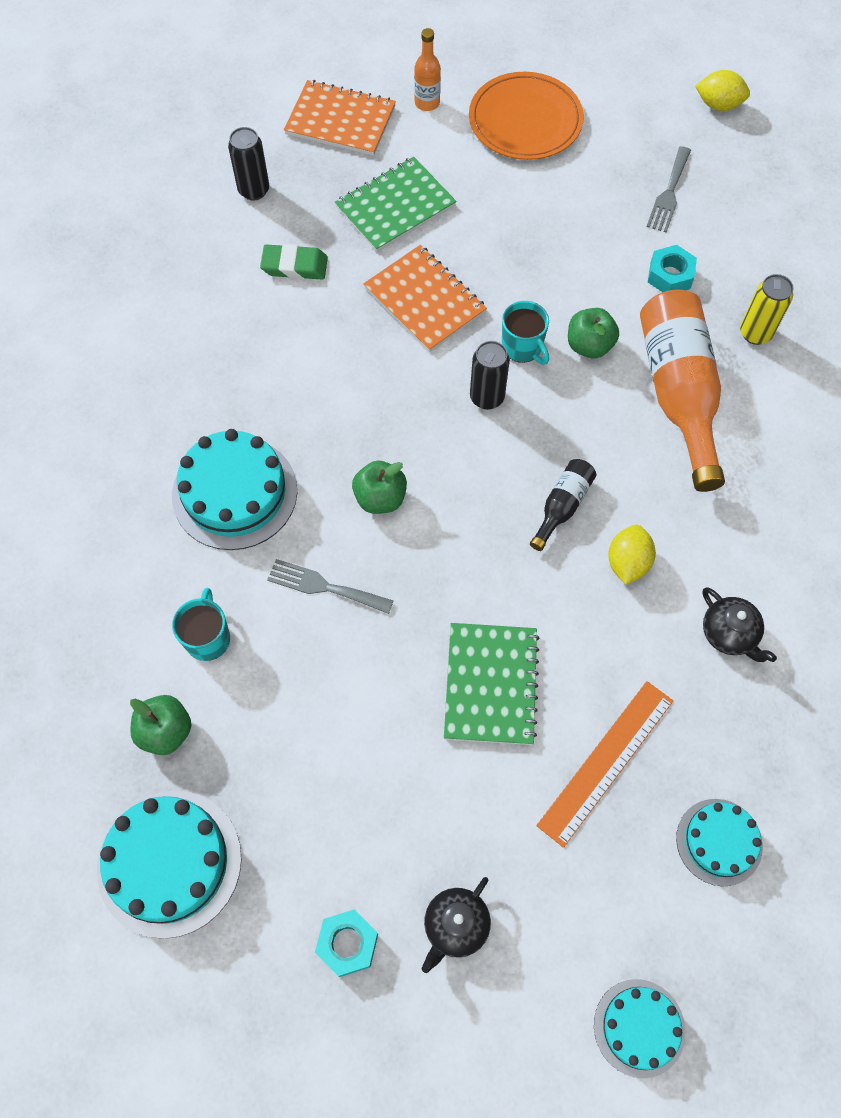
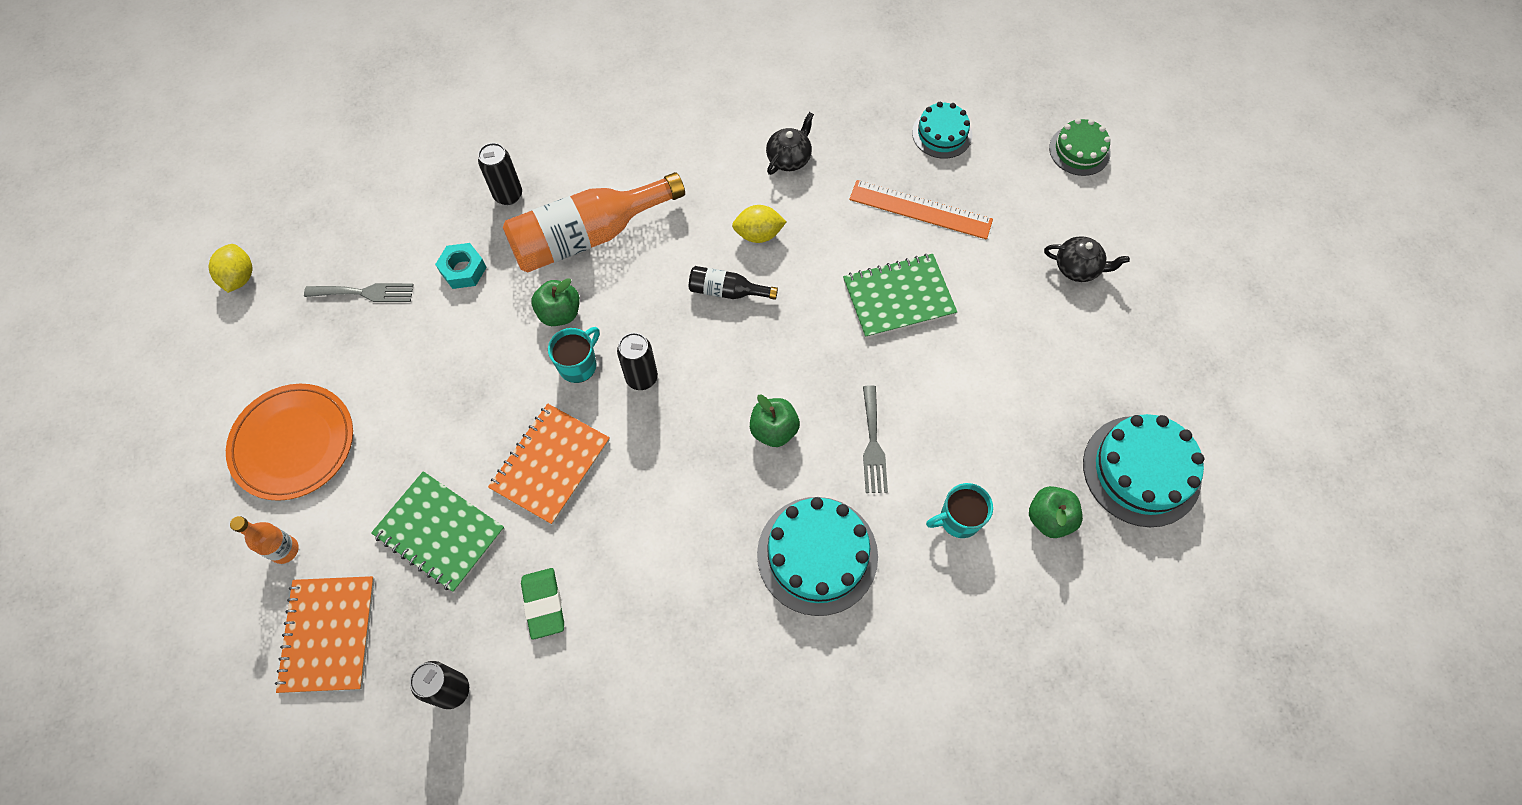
camera: 110 degrees left, 0 degrees up
(347, 944) = (1126, 329): turquoise nut -> none
(639, 1027) = (1079, 150): turquoise cake -> green cake
(755, 333) = (508, 195): yellow can -> black can

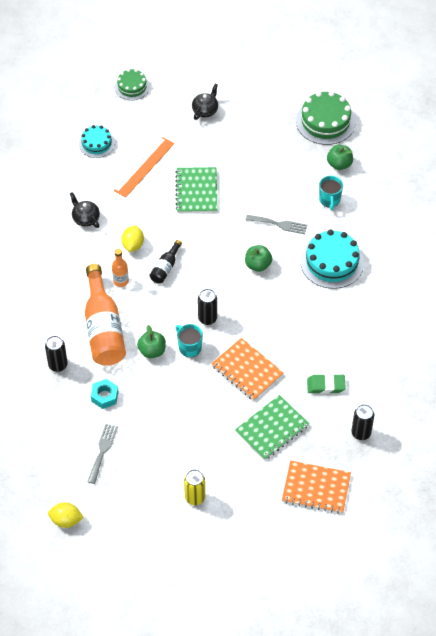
camera: 75 degrees left, 10 degrees down
(285, 550) = (261, 506): orange bottle -> orange bottle (121, 281)
(293, 443) = (195, 497): orange plate -> yellow can
(1141, 470) = (325, 121): turquoise cake -> green cake

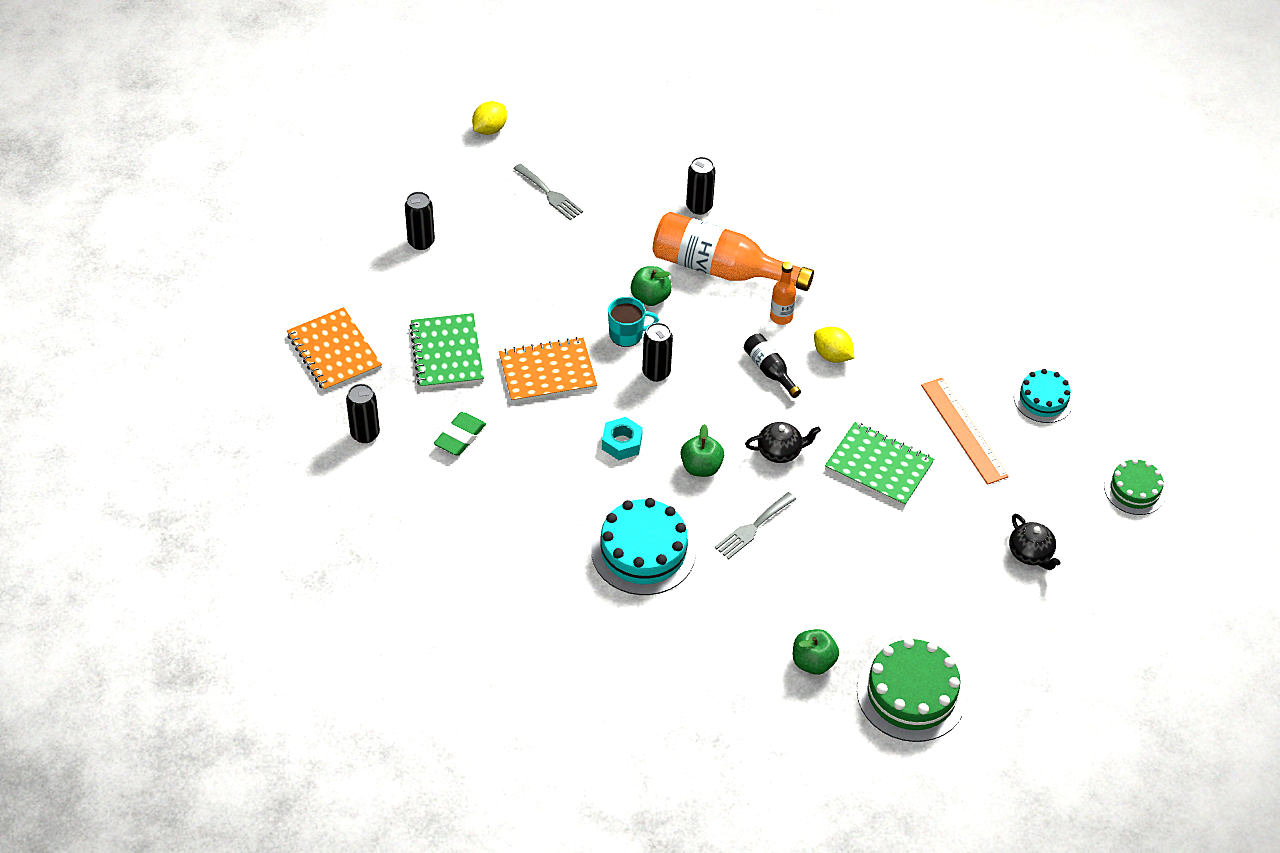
camera: 120 degrees right, 5 degrees down
(85, 218) = (912, 329): black teapot -> black teapot (780, 451)
(105, 396) = (621, 227): turquoise nut -> turquoise nut (622, 443)
(195, 497) = (421, 242): yellow can -> black can
(316, 488) = (334, 351): orange notebook -> orange notebook turned 75 degrees counterclockwise
(329, 200) = (754, 611): turquoise mug -> none

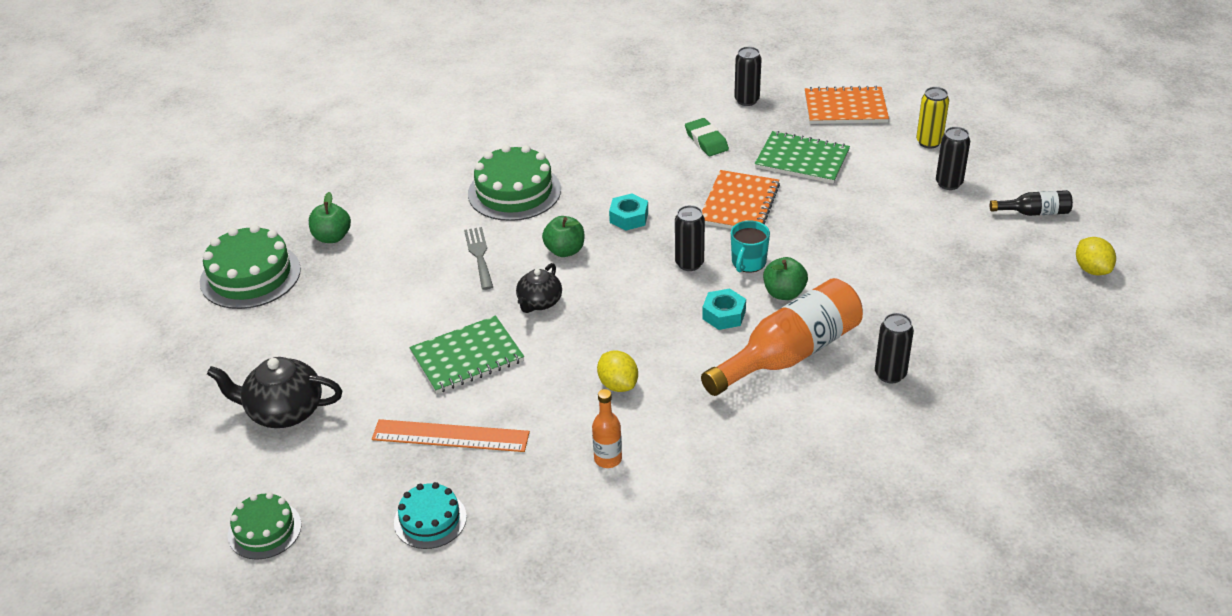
camera: 125 degrees right, 10 degrees down
(360, 273) = (929, 142): none -> yellow can
(549, 194) = (970, 278): grey fork -> none
(643, 551) = (514, 192): turquoise cake -> green cake
(704, 324) = (724, 315): none -> turquoise nut
(769, 370) = (635, 334): black bottle -> black bottle (1034, 212)
(781, 317) = (694, 370): orange bottle -> orange bottle (608, 459)
(832, 355) = (618, 385): yellow lemon -> yellow lemon turned 75 degrees clockwise
(1030, 553) = (284, 411): black teapot -> black teapot, size x1.58

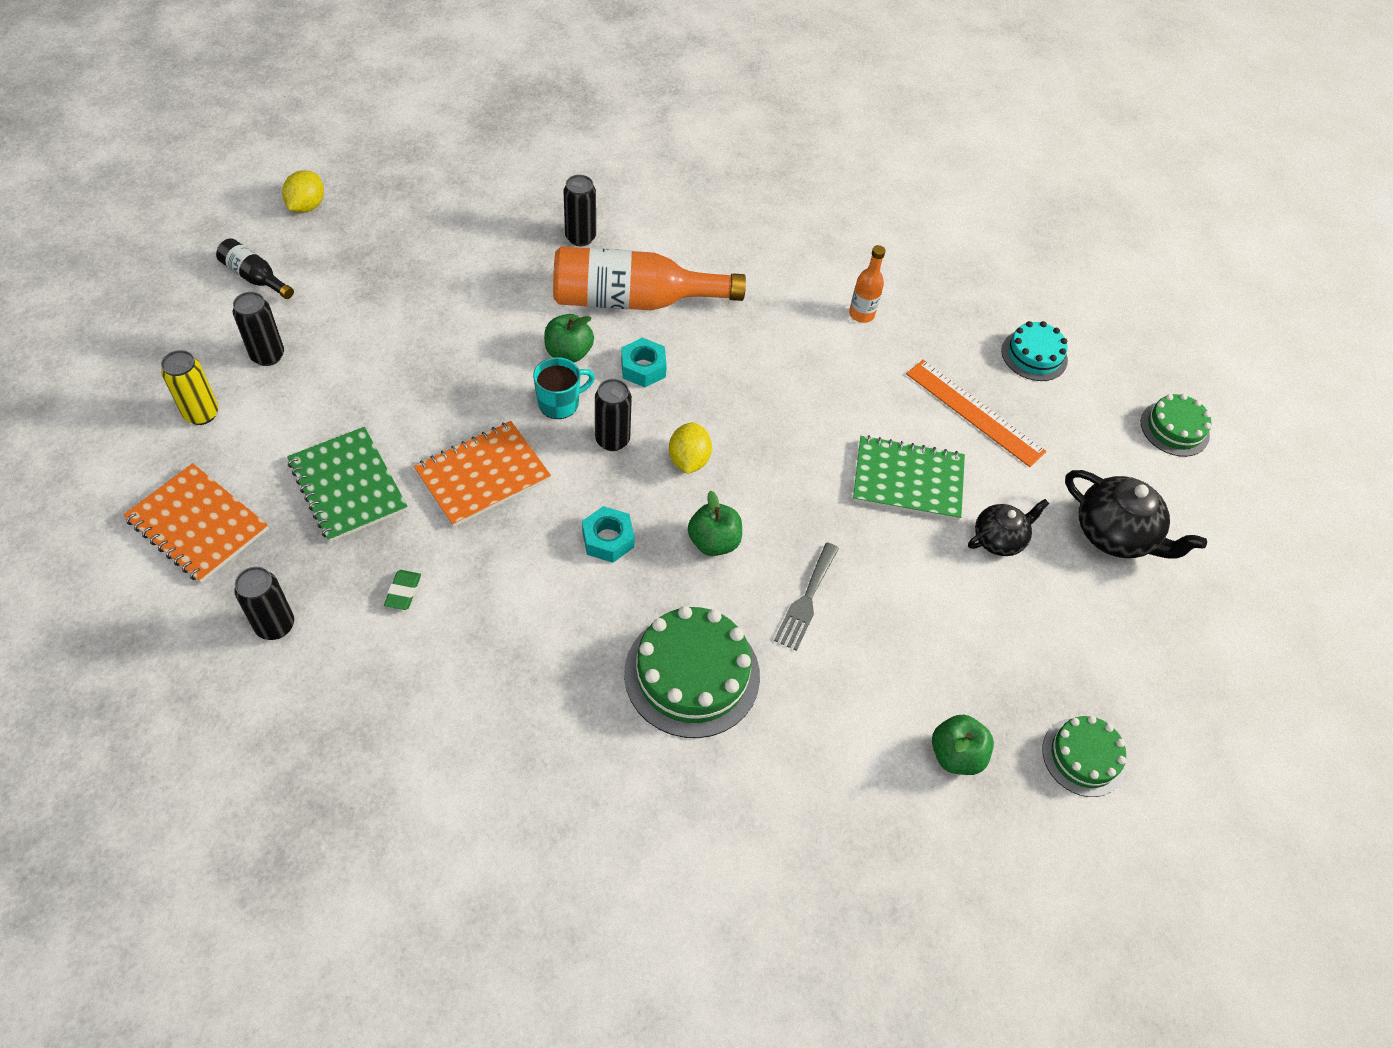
camera: 150 degrees left, 15 degrees up
(250, 275) = (1083, 757): green cake -> green cake, size x0.60
(539, 302) = (794, 495): black teapot -> black teapot (999, 539)
(618, 385) = (797, 366): yellow lemon -> yellow lemon (688, 460)
(706, 141) = (403, 592): green eraser -> green eraser, size x0.64

